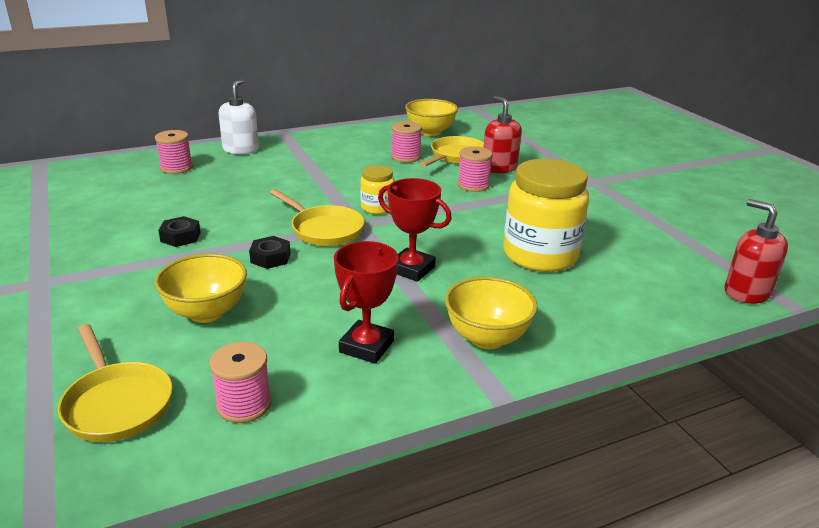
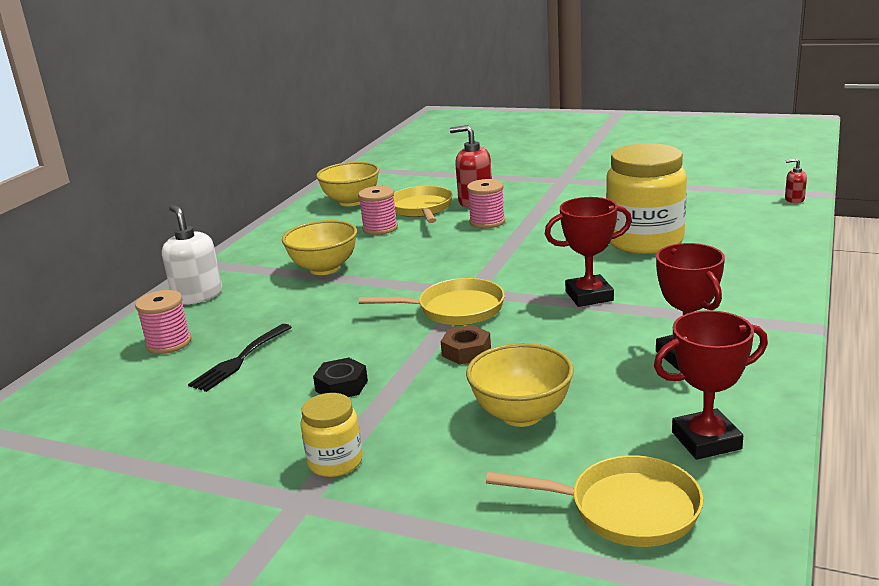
camera: 40 degrees left, 5 degrees down
(179, 194) = (240, 360): none -> black fork
(244, 404) = (706, 440): pink spool -> red trophy
(270, 258) = (466, 351): black nut -> brown nut
(377, 208) = (455, 273): yellow jar -> yellow jar (335, 462)
(487, 338) = (736, 304): yellow bowl -> yellow bowl (324, 268)
(746, 292) = (794, 199): red soap dispenser -> red soap dispenser, size x0.51

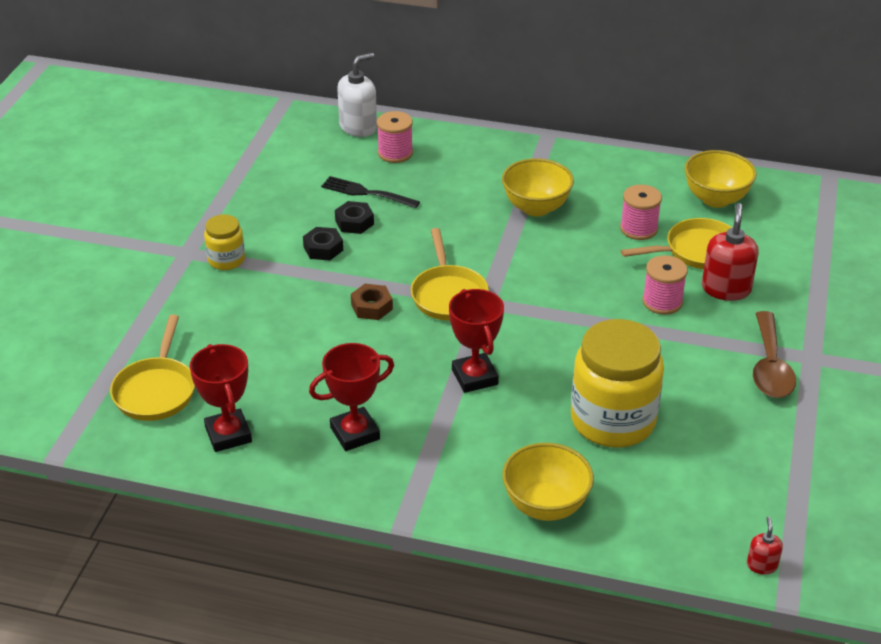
camera: 80 degrees right, 15 degrees up
(198, 295) = (479, 148): white soap dispenser -> white soap dispenser (358, 127)
(297, 366) = (354, 222): none -> black nut
(521, 414) = (274, 341): yellow bowl -> yellow bowl (545, 506)
(574, 191) = (770, 367): none -> brown spoon

